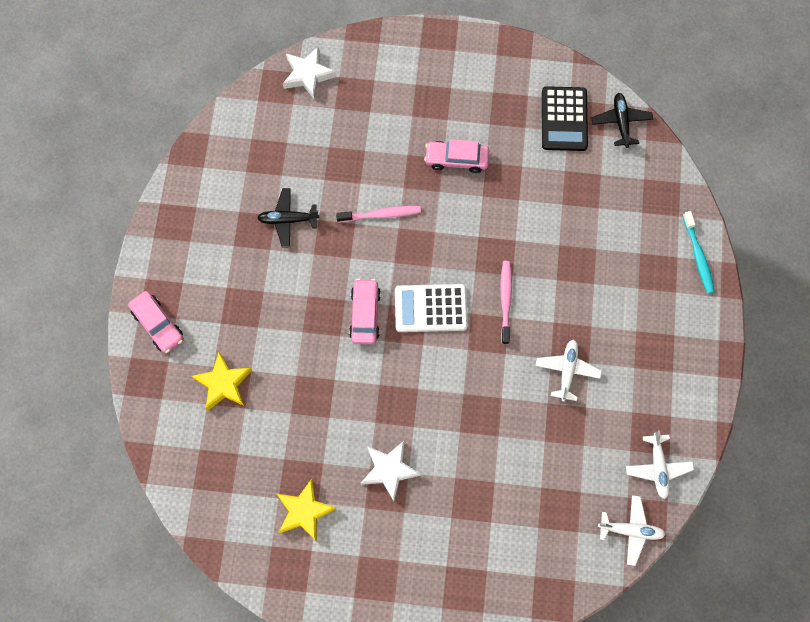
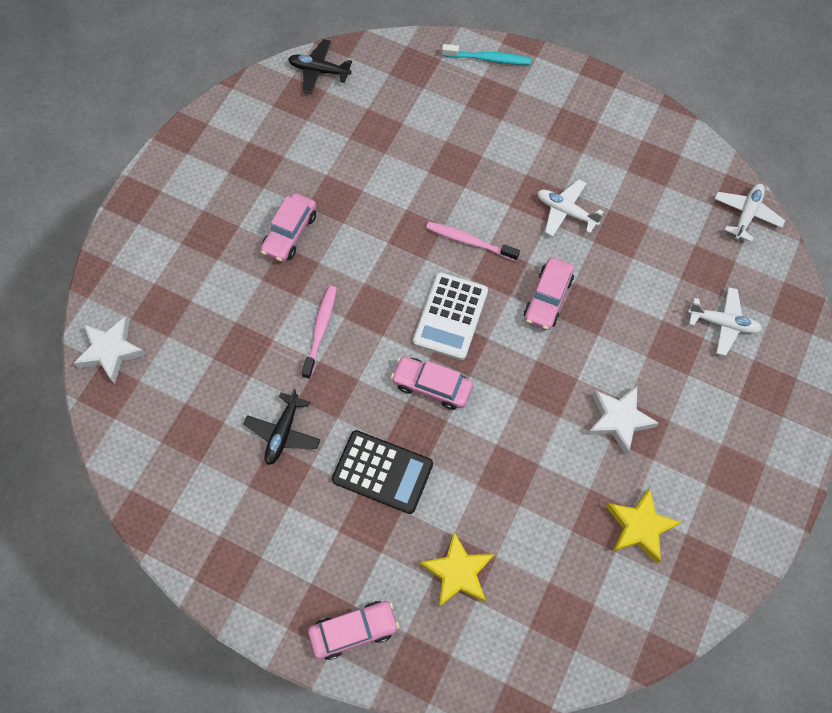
camera: 70 degrees left, 5 degrees down
(477, 380) = (547, 298): none -> pink car
(564, 119) = (292, 118): black calculator -> black calculator (382, 472)
(658, 467) = (690, 169): white plane -> white plane (723, 323)

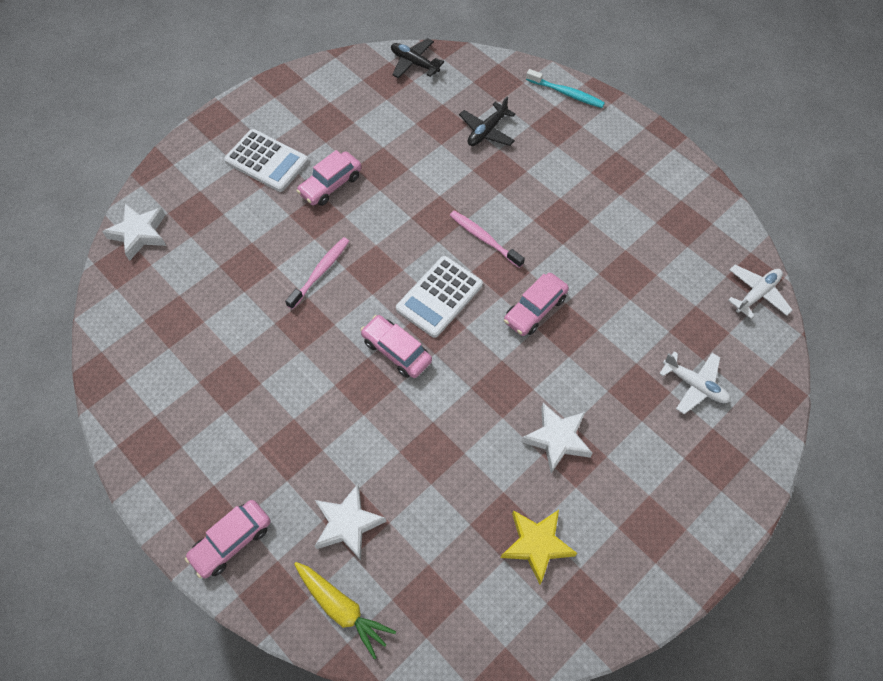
camera: 20 degrees right, 5 degrees down
(211, 228) = (266, 161): none -> white calculator
(283, 432) = (249, 347): black plane -> black plane (487, 131)
(354, 630) = (231, 541): pink car -> pink car turned 135 degrees clockwise
(382, 472) = (320, 410): black calculator -> none
(458, 572) = (347, 524): yellow star -> white star
(487, 653) = (342, 608): none -> yellow carrot
(566, 212) = (583, 240): white plane -> none

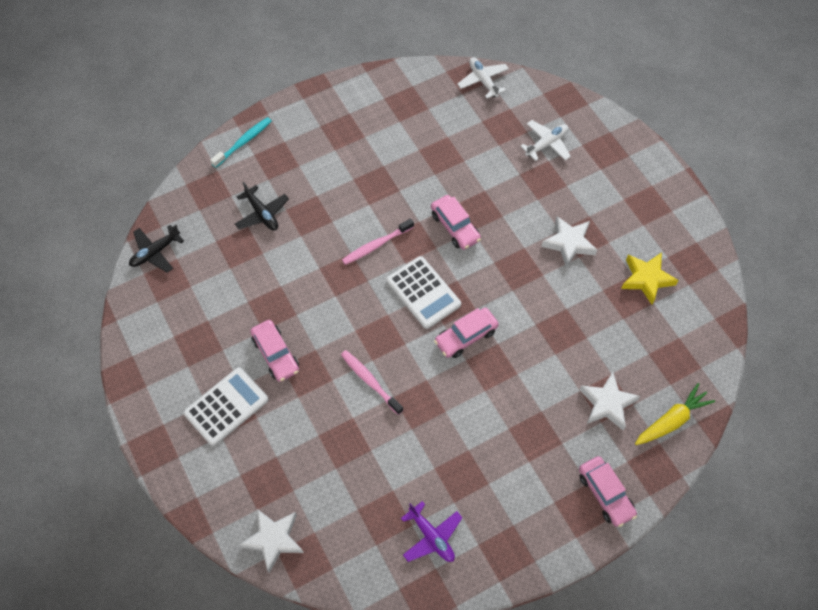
camera: 75 degrees left, 0 degrees up
(158, 368) = (431, 536): none -> purple plane

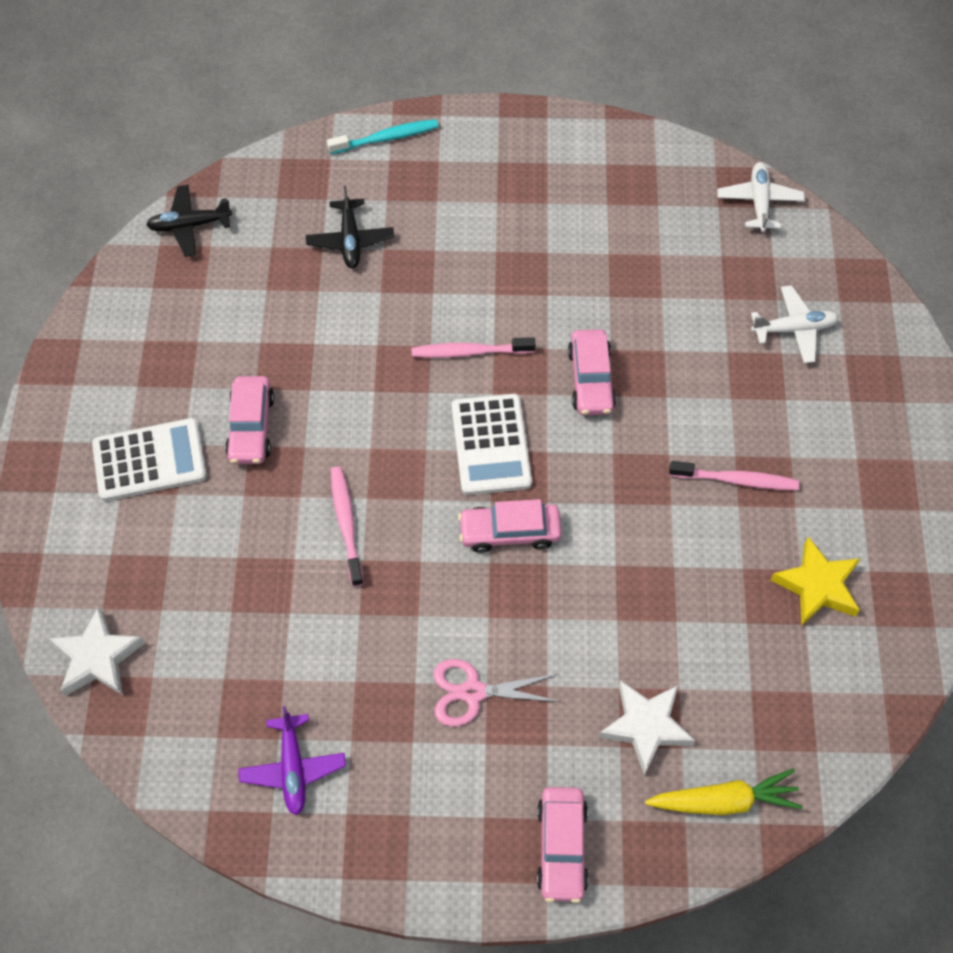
camera: 30 degrees right, 0 degrees up
(504, 437) = (473, 692): none -> pink scissors
(569, 243) = (736, 480): white star -> pink toothbrush

